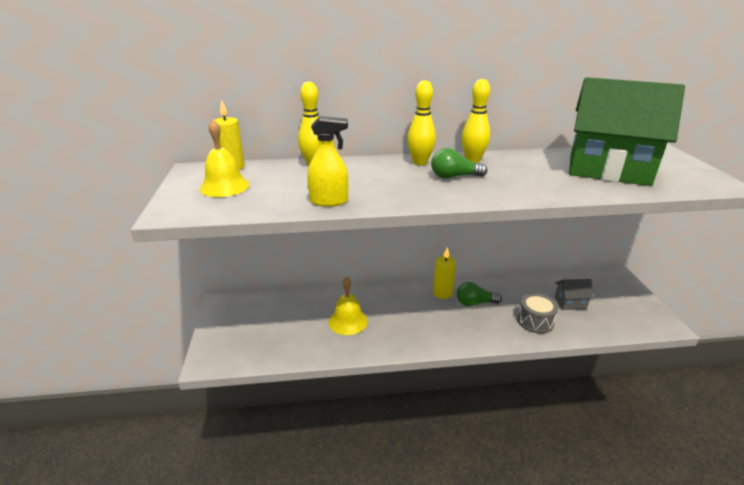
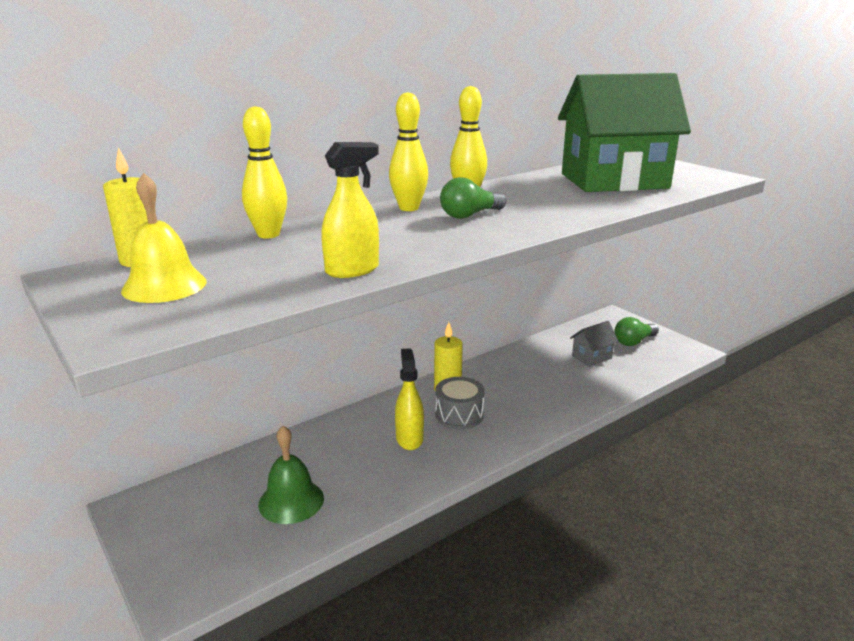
camera: 30 degrees left, 5 degrees down
(298, 331) = (291, 501): none -> green bell
(348, 321) = (353, 463): yellow bell -> none
(392, 318) = (409, 438): none -> yellow spray bottle
(475, 303) = (494, 389): green light bulb -> green light bulb (634, 342)
(535, 321) = (573, 387): grey drum -> grey drum (459, 415)

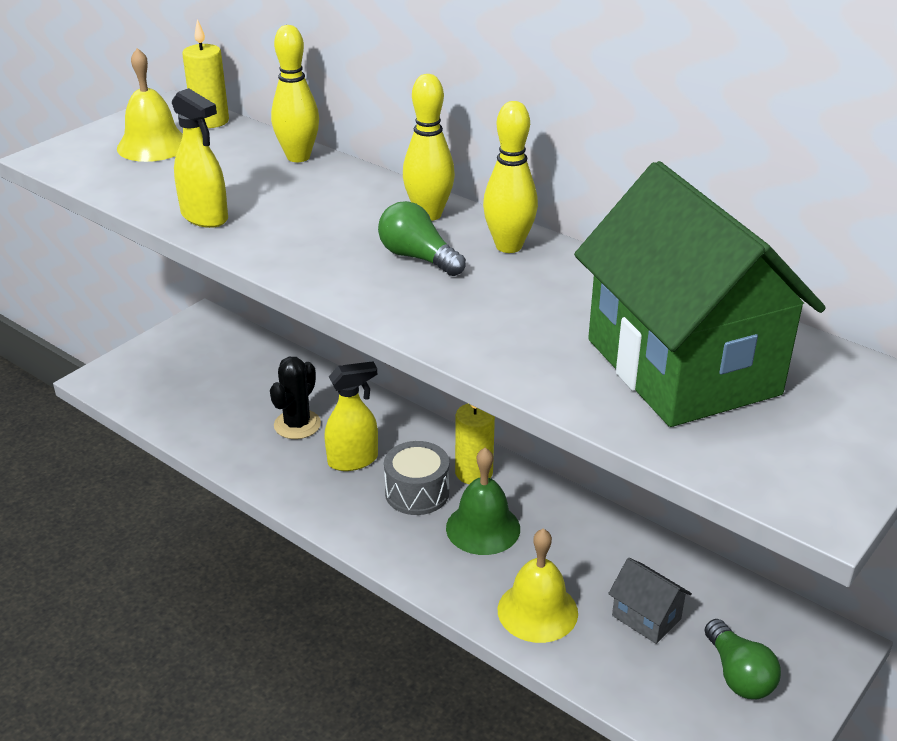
camera: 75 degrees right, 10 degrees up
(291, 501) = (227, 404): green bell -> green bell (483, 528)
(348, 462) = (297, 425): none -> black cactus
(583, 388) = (537, 611): none -> yellow bell
(634, 342) = (738, 674): green light bulb -> green light bulb turned 150 degrees counterclockwise

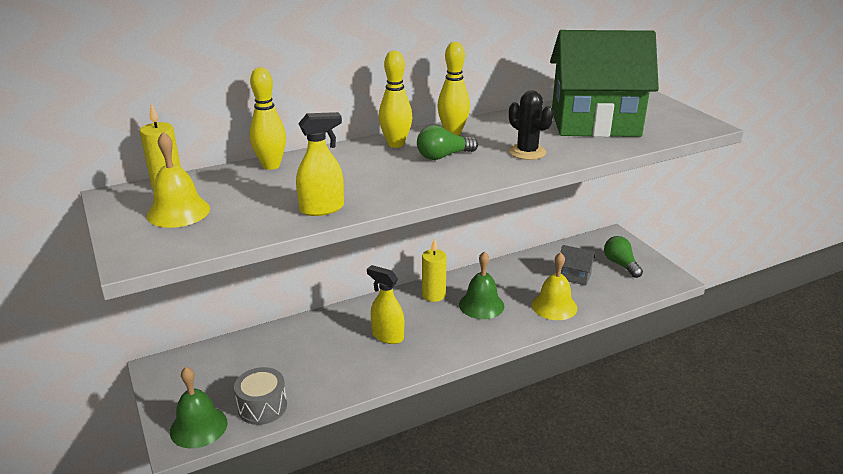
camera: 65 degrees left, 5 degrees down
(125, 382) = (198, 427): none -> green bell
(297, 425) = (332, 350): black cactus -> black cactus (527, 152)
(353, 460) = (387, 336): yellow spray bottle -> yellow spray bottle turned 60 degrees counterclockwise
(417, 492) = (436, 319): grey drum -> grey drum (262, 406)
(646, 617) = (574, 276): grey house -> grey house turned 45 degrees clockwise
(738, 674) = (621, 264): green light bulb -> green light bulb turned 120 degrees counterclockwise

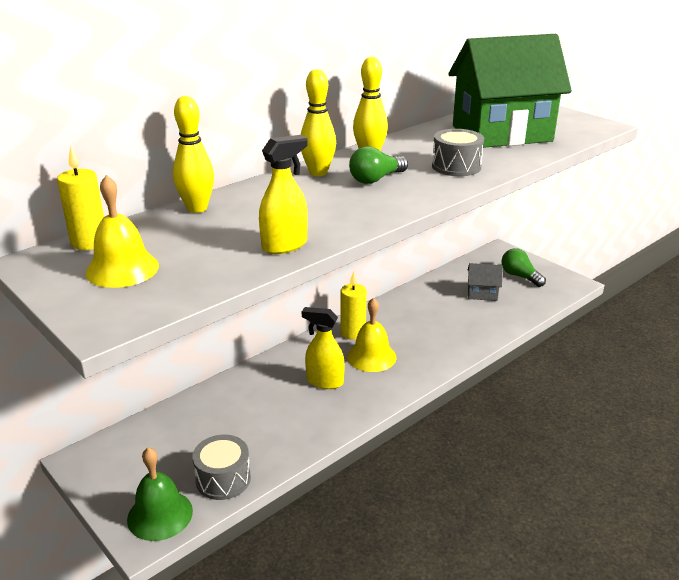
camera: 15 degrees left, 0 degrees up
(481, 305) = (405, 335): green bell -> none
(527, 152) = (456, 166): black cactus -> grey drum
(554, 306) = (476, 325): yellow bell -> yellow bell (371, 357)

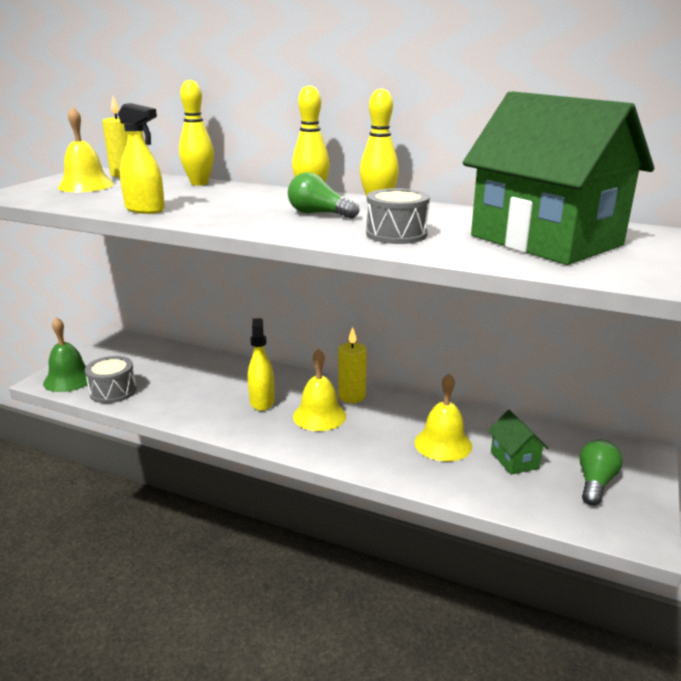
camera: 65 degrees right, 5 degrees down
(447, 313) = (443, 444): none -> yellow bell
(482, 294) = (514, 460): grey house -> green house

